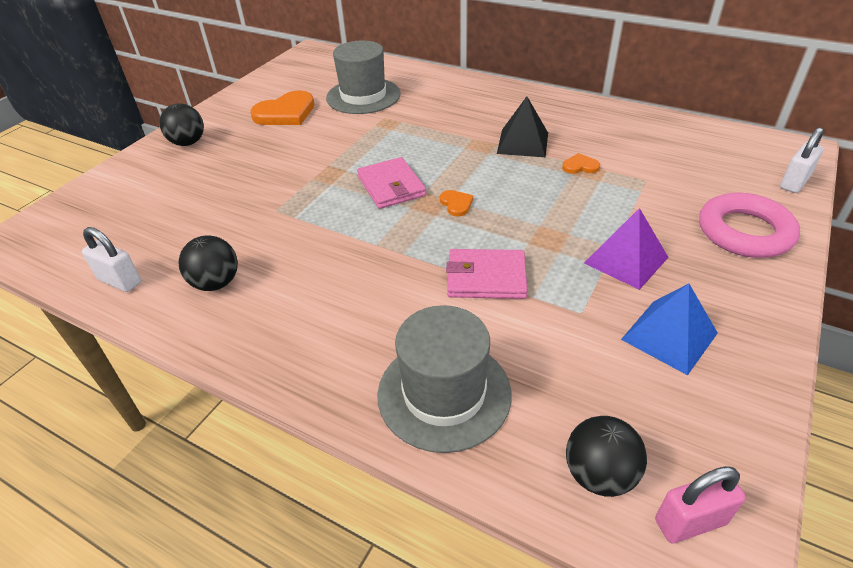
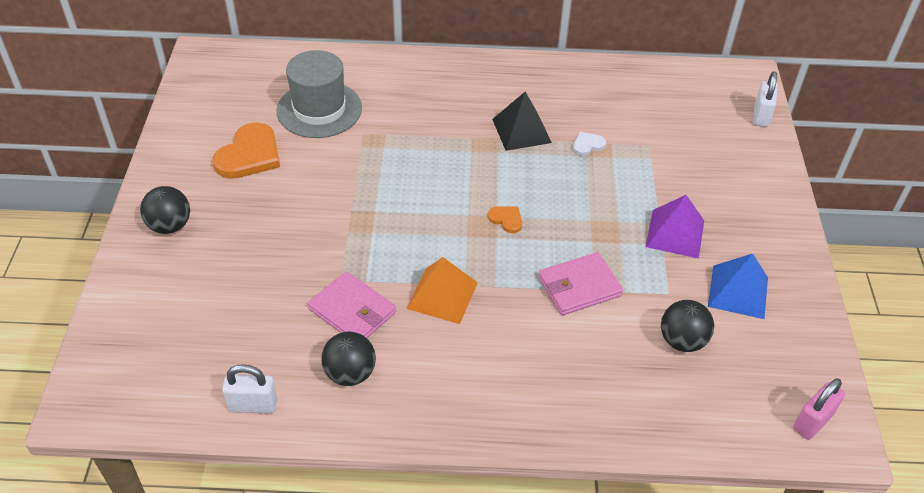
camera: 30 degrees left, 5 degrees up
(348, 246) = (442, 295): none -> orange pyramid
(391, 186) = (433, 217): pink wallet -> pink wallet (352, 311)
(444, 393) = (612, 397): grey hat -> none
(580, 166) = (587, 145): orange heart -> white heart
(599, 474) = (746, 414): black ball -> black ball (682, 341)
(744, 232) = (746, 178): pink ring -> none

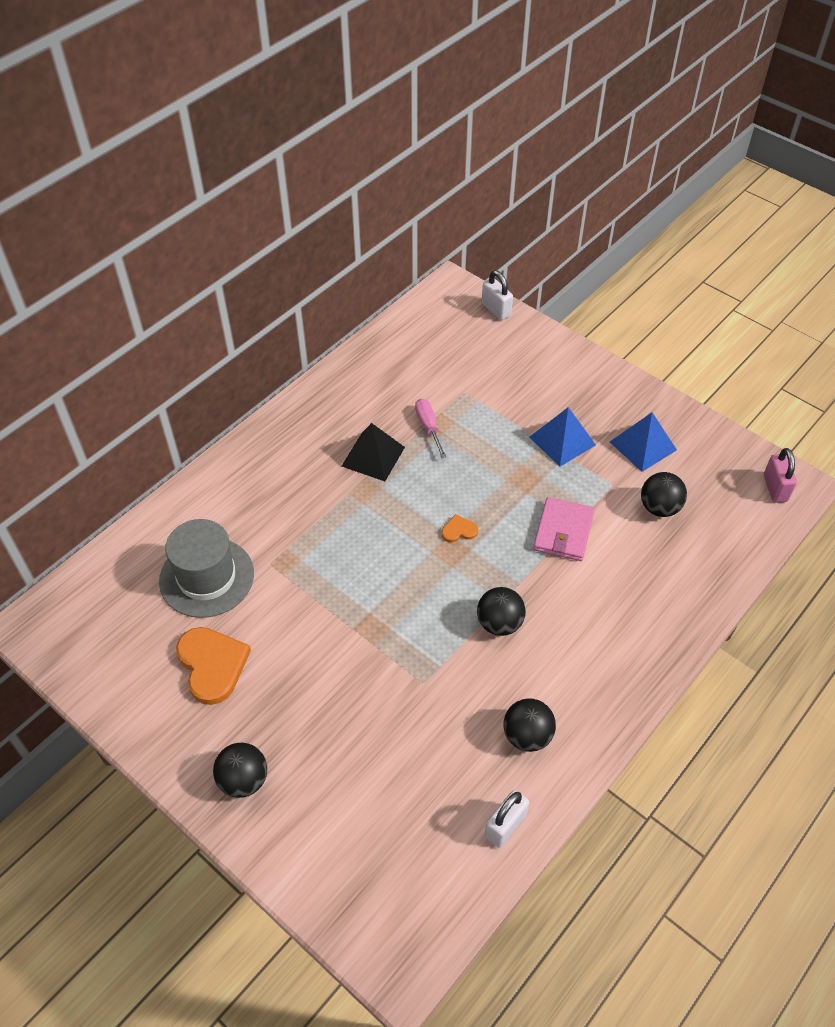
camera: 50 degrees left, 5 degrees up
(352, 311) = (464, 695): pink wallet -> none
(442, 295) = (499, 623): orange pyramid -> black ball
(587, 145) = (428, 427): white heart -> pink screwdriver
(675, 233) = (562, 441): purple pyramid -> blue pyramid

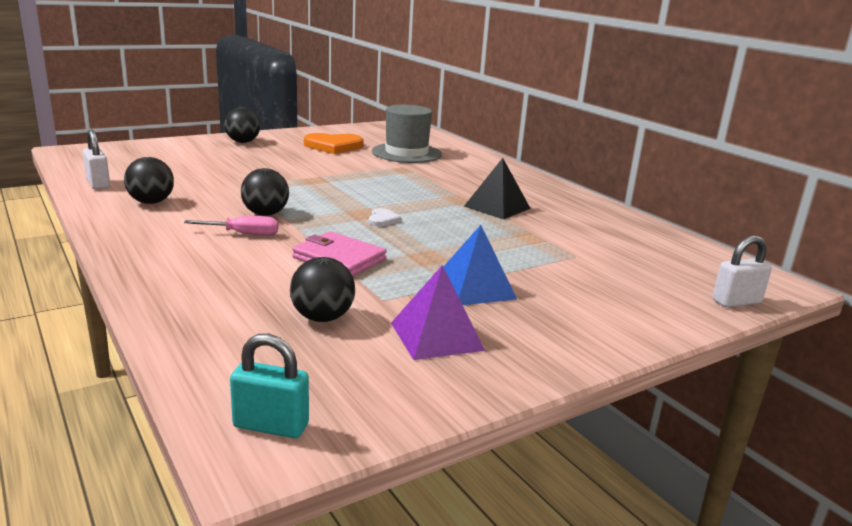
camera: 105 degrees right, 30 degrees down
(428, 427) = (526, 232): pink screwdriver -> pink screwdriver (243, 234)
(459, 530) = (382, 219): orange heart -> white heart
(643, 445) = (436, 336): blue pyramid -> purple pyramid
(775, 488) = (271, 426): pink padlock -> turquoise padlock

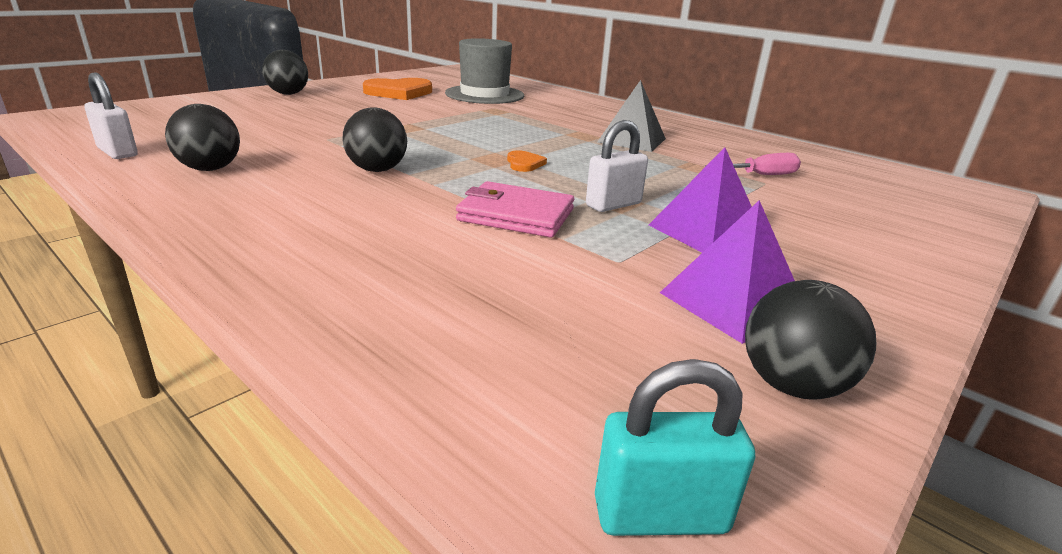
camera: 15 degrees left, 5 degrees up
(243, 234) = (367, 197): pink screwdriver -> pink screwdriver (761, 175)
(322, 318) = (567, 299): black ball -> black ball (792, 385)
(382, 219) = (524, 164): white heart -> orange heart
(474, 288) = (706, 232): blue pyramid -> purple pyramid
(736, 302) = (968, 213): white padlock -> white padlock (613, 205)

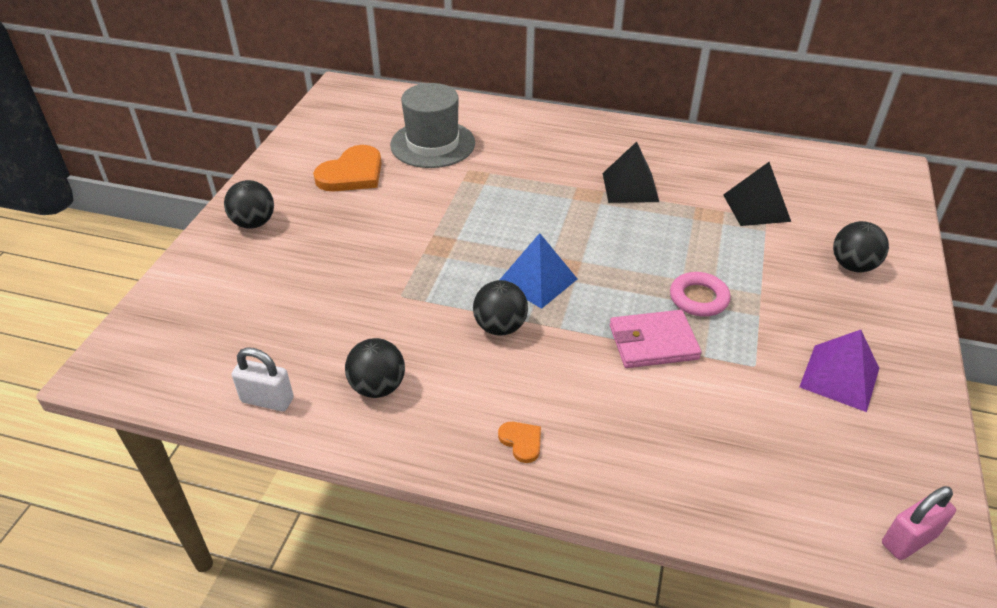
camera: 25 degrees left, 15 degrees up
(458, 158) = (537, 280): none -> blue pyramid
(524, 164) = (591, 266): orange heart -> orange heart (521, 442)
(613, 205) = (698, 298): white padlock -> pink ring
(660, 514) = (908, 539): turquoise padlock -> pink padlock
(706, 232) = (776, 306): purple pyramid -> none
(761, 175) = (756, 207): pink screwdriver -> black pyramid
(792, 385) = (906, 433): black ball -> black ball (853, 266)

